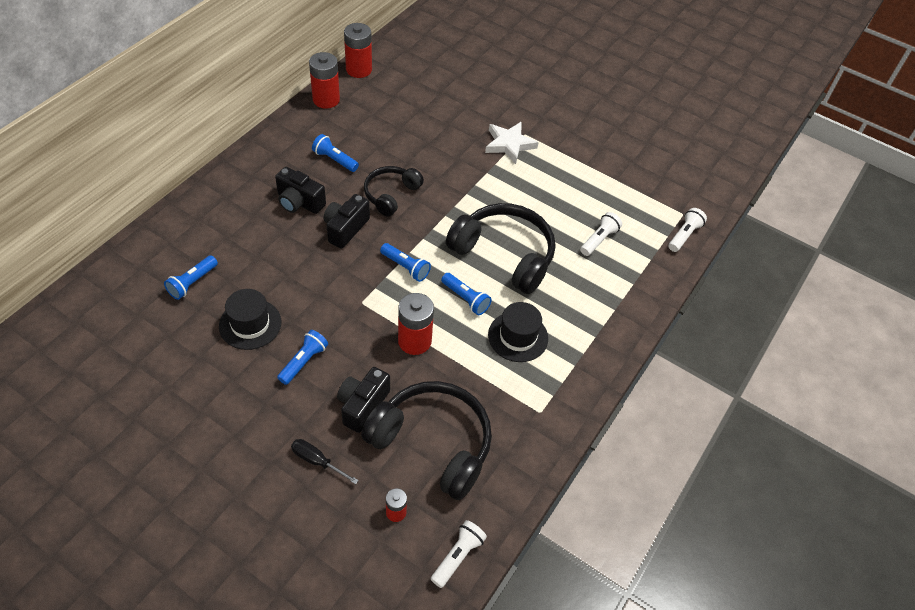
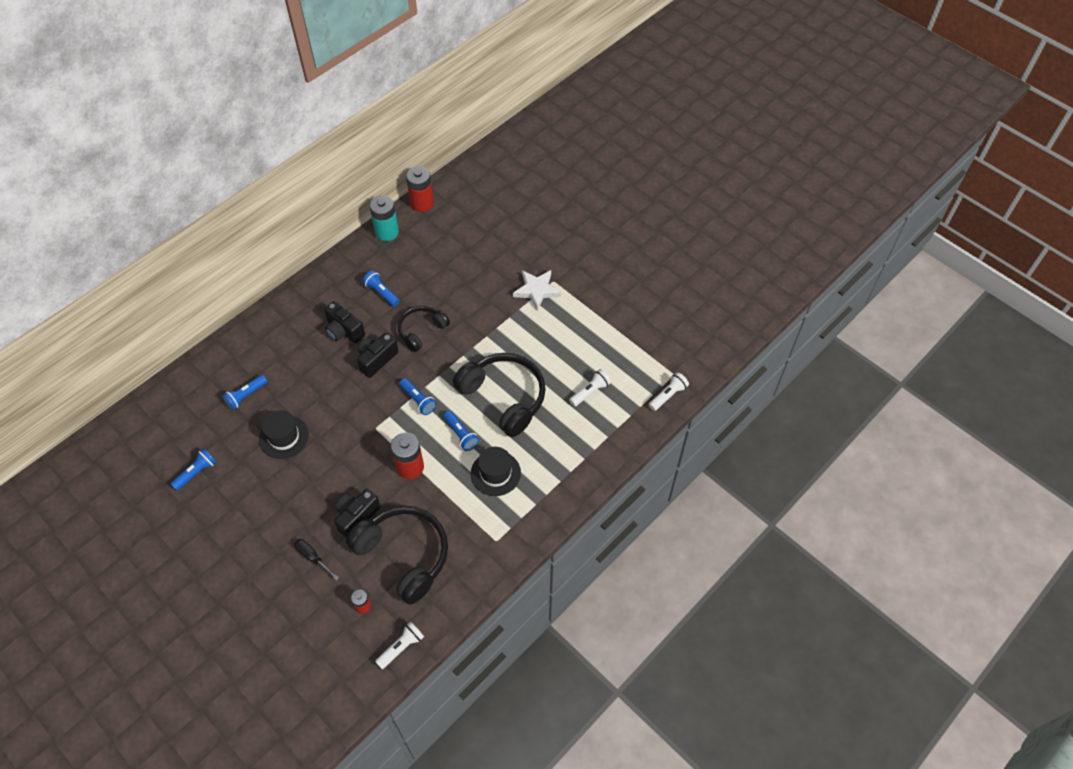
camera: 15 degrees right, 5 degrees up
(304, 361) = (319, 474): blue flashlight -> blue flashlight (197, 472)
(326, 100) = (387, 232): red battery -> turquoise battery

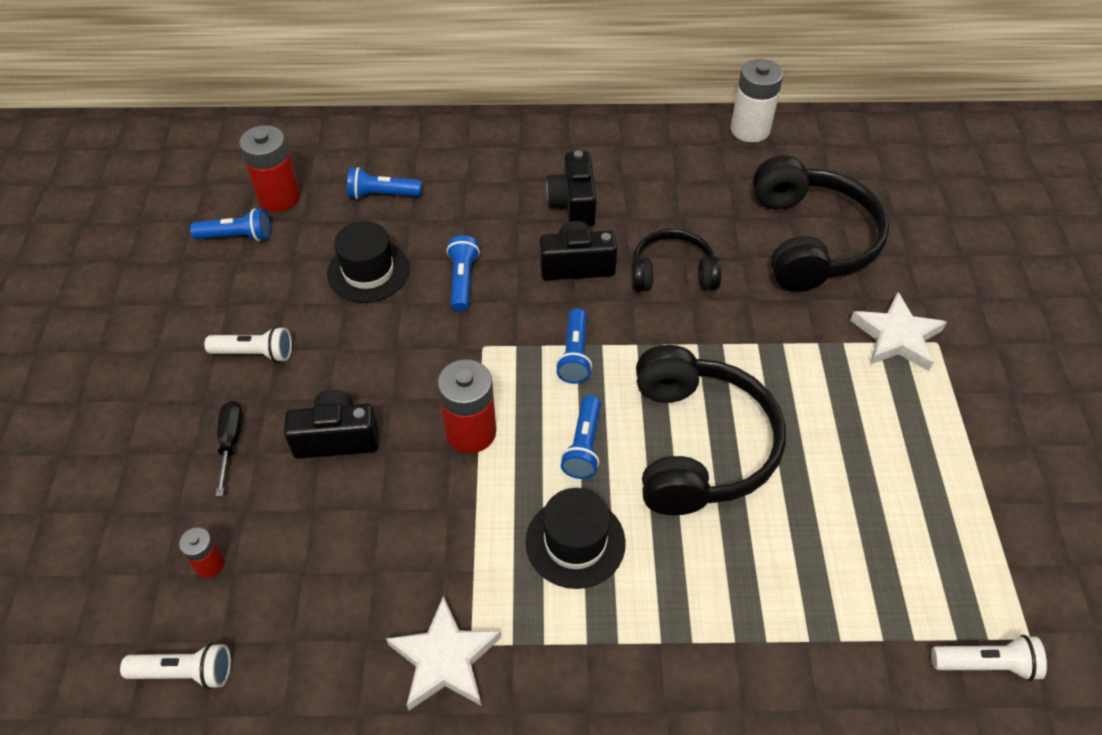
camera: 45 degrees right, 5 degrees down
(381, 293) = (668, 193): blue flashlight -> blue flashlight (463, 280)
(387, 232) = (750, 130): turquoise battery -> white battery
(404, 555) = (332, 544): black headphones -> black headphones (810, 240)
(422, 203) = (832, 125): red battery -> red battery (279, 197)
(492, 554) = (445, 659): none -> white star
(590, 392) = (846, 545): white flashlight -> white flashlight (255, 353)

